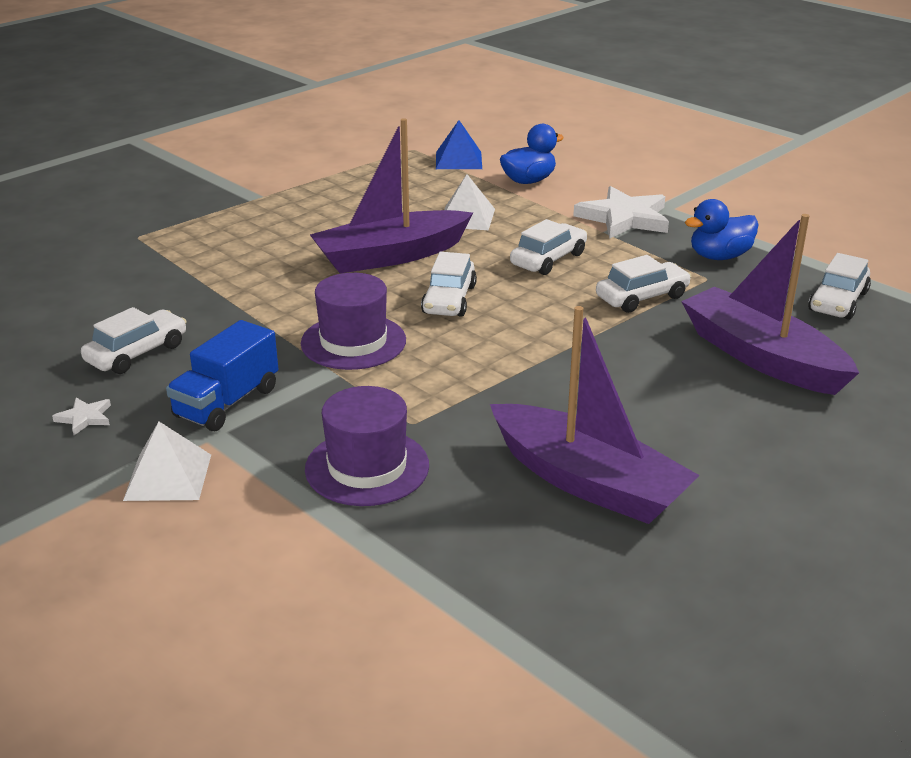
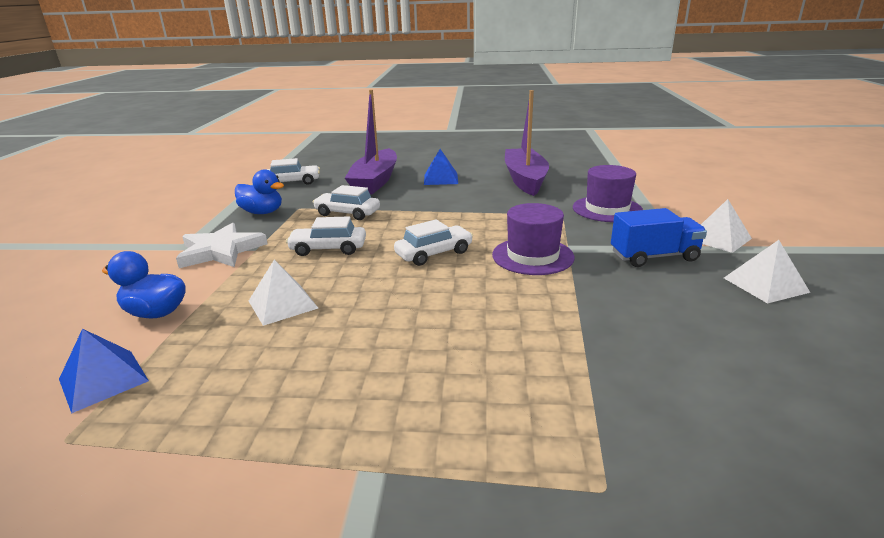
camera: 130 degrees left, 5 degrees down
(85, 418) = (765, 285): white star -> white pyramid
(137, 353) = (700, 314): white car -> none
(390, 256) = (402, 300): purple boat -> none
(701, 411) = (441, 179): none -> blue pyramid

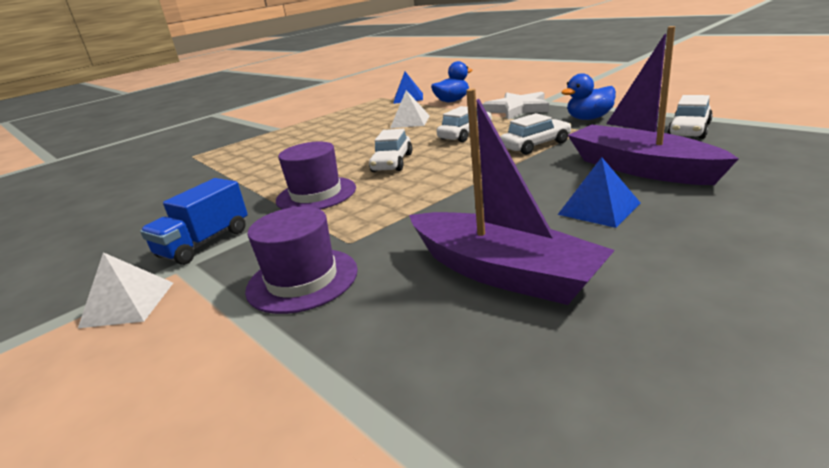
camera: 135 degrees right, 0 degrees up
(765, 285) = (88, 265): white pyramid -> none

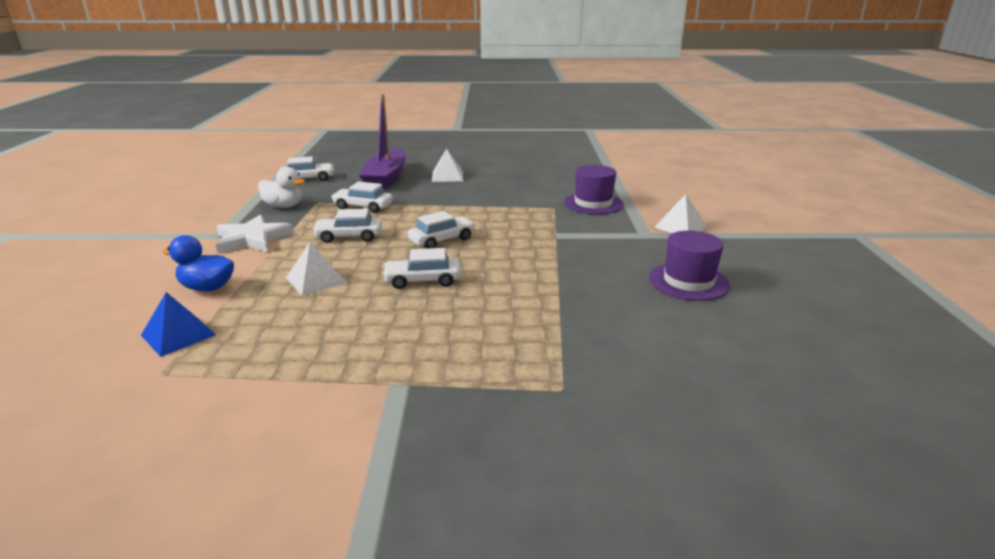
camera: 140 degrees left, 0 degrees up
(204, 243) = (625, 241): blue truck -> none
(316, 194) = (525, 241): purple hat -> purple hat (688, 281)
(345, 146) = (422, 280): none -> white car
(503, 272) = (524, 177): purple boat -> none
(589, 118) = (284, 206): blue duck -> white duck
(599, 208) = (447, 176): blue pyramid -> white pyramid

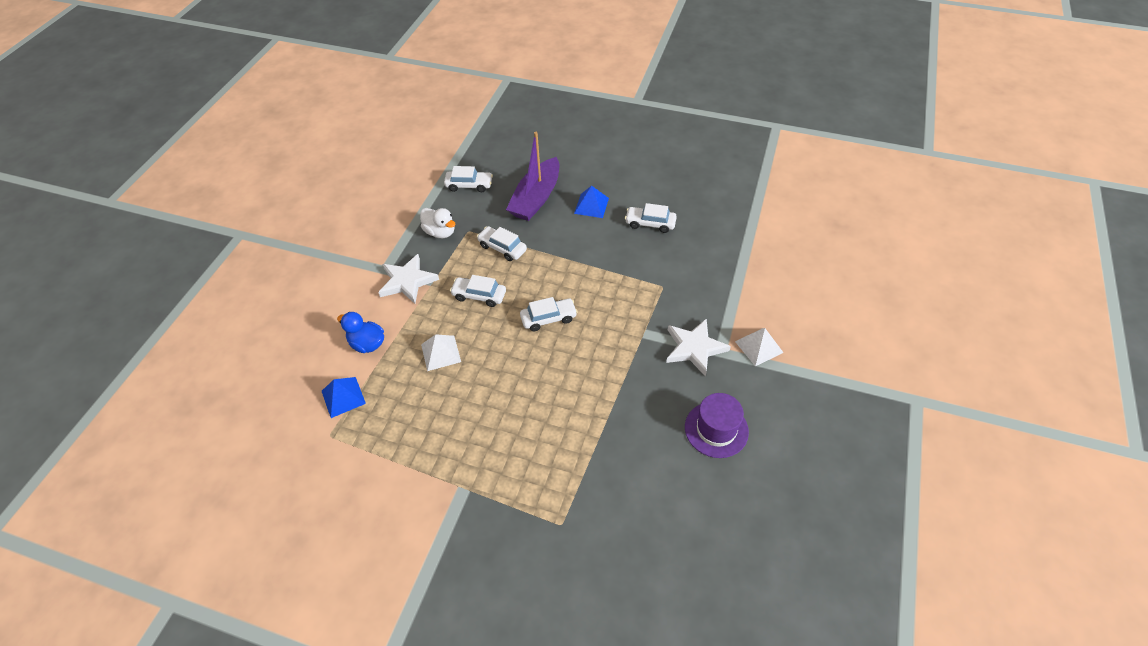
camera: 20 degrees right, 25 degrees up
(422, 280) = (515, 374): white car -> white car (650, 223)
(447, 176) = (591, 205): white pyramid -> blue pyramid
(593, 203) = (702, 287): purple hat -> none
(617, 236) = (694, 348): none -> white star

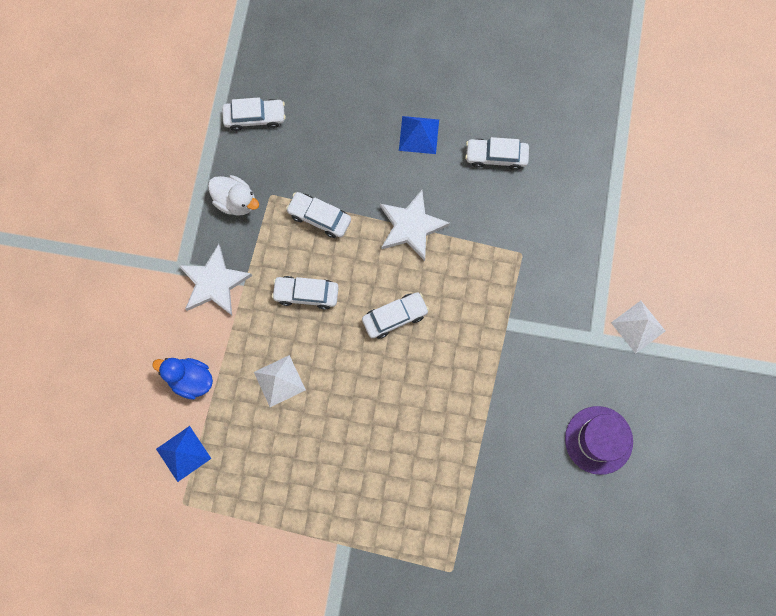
camera: 10 degrees left, 25 degrees up
(536, 198) = (346, 130): purple boat -> none
(694, 348) = (566, 337): white star -> white star (411, 226)

